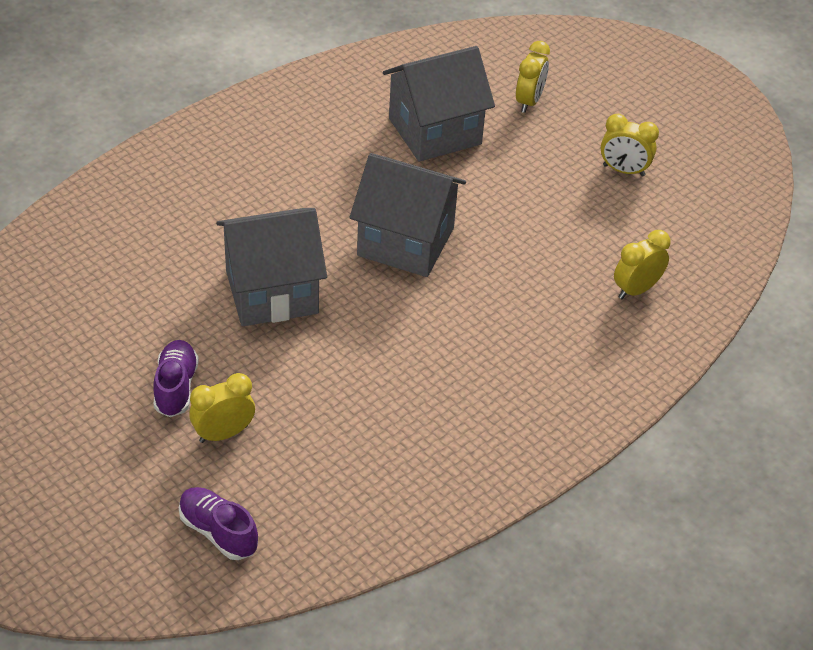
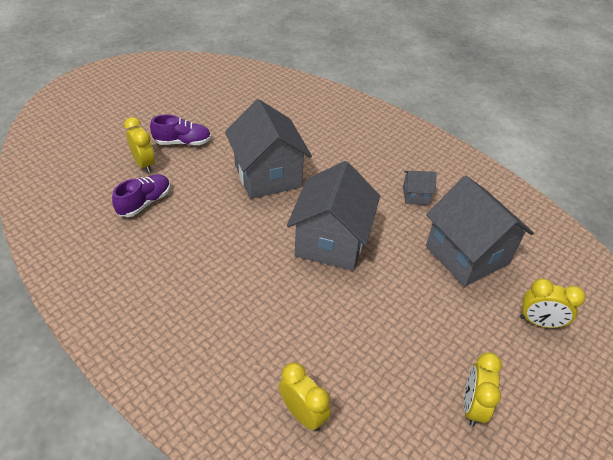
camera: 85 degrees right, 0 degrees up
(218, 532) = (67, 168): purple shoe -> purple shoe (145, 203)
(331, 153) = (415, 196): none -> grey house

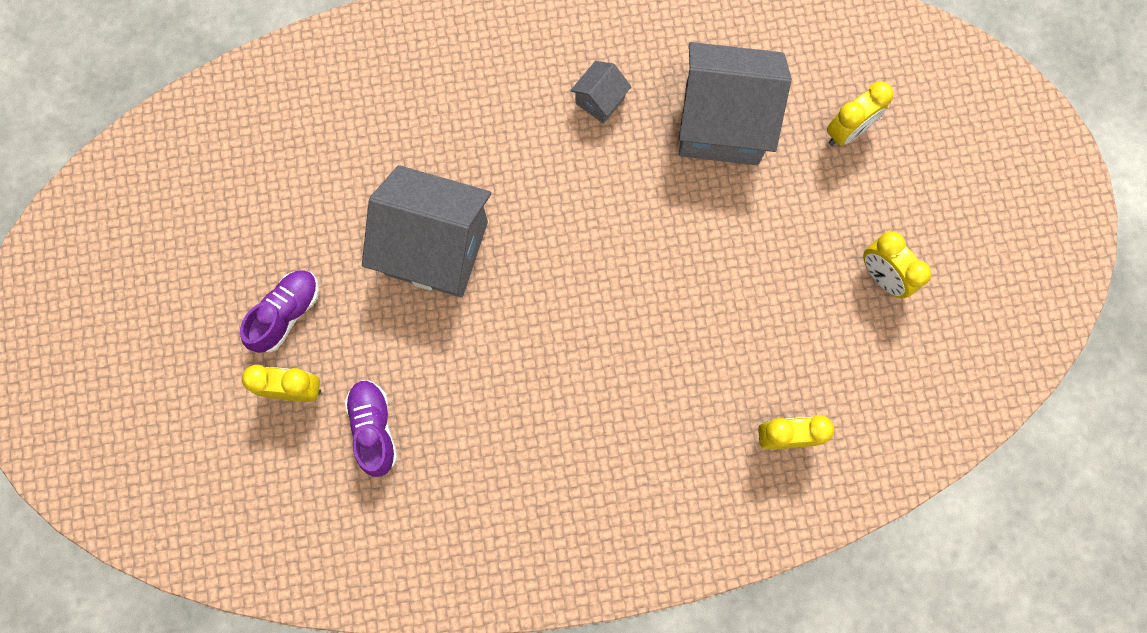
camera: 50 degrees left, 30 degrees up
(331, 242) = (599, 253): grey house -> none

